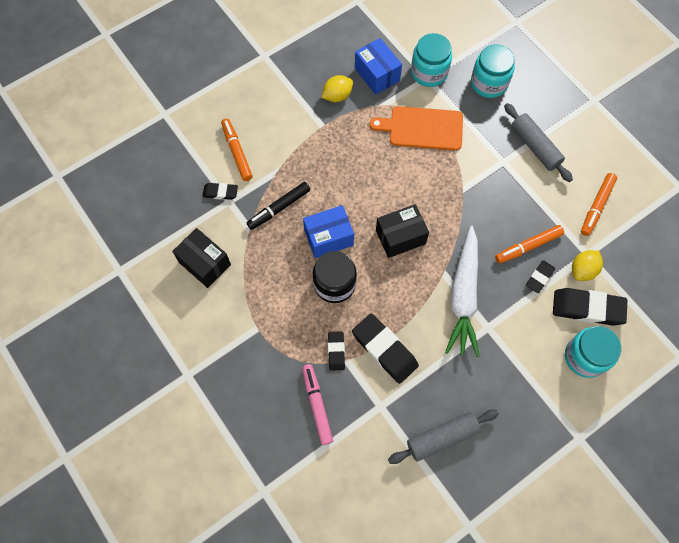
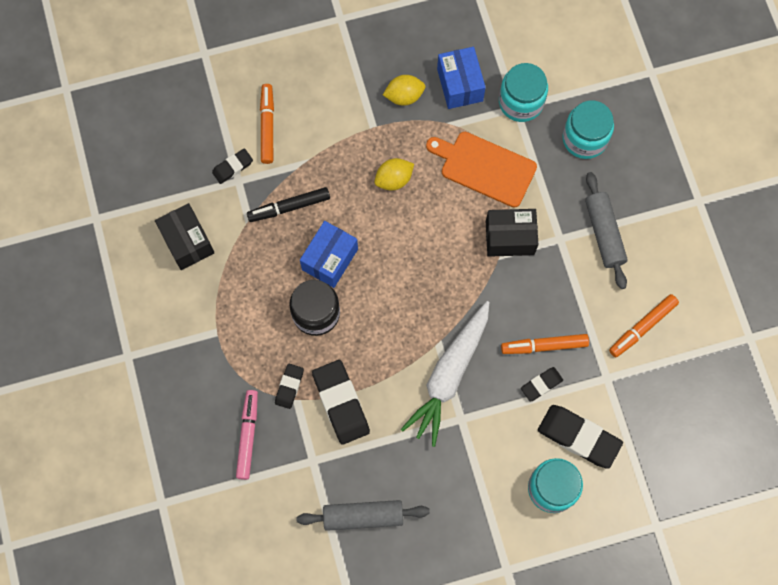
camera: 20 degrees right, 5 degrees up
(220, 192) = (232, 167): black eraser -> black eraser turned 60 degrees counterclockwise
(328, 237) = (330, 259): blue box -> blue box turned 60 degrees counterclockwise
(400, 237) = (408, 286): black box -> black box (509, 238)
(582, 270) = (593, 393): yellow lemon -> yellow lemon (394, 179)

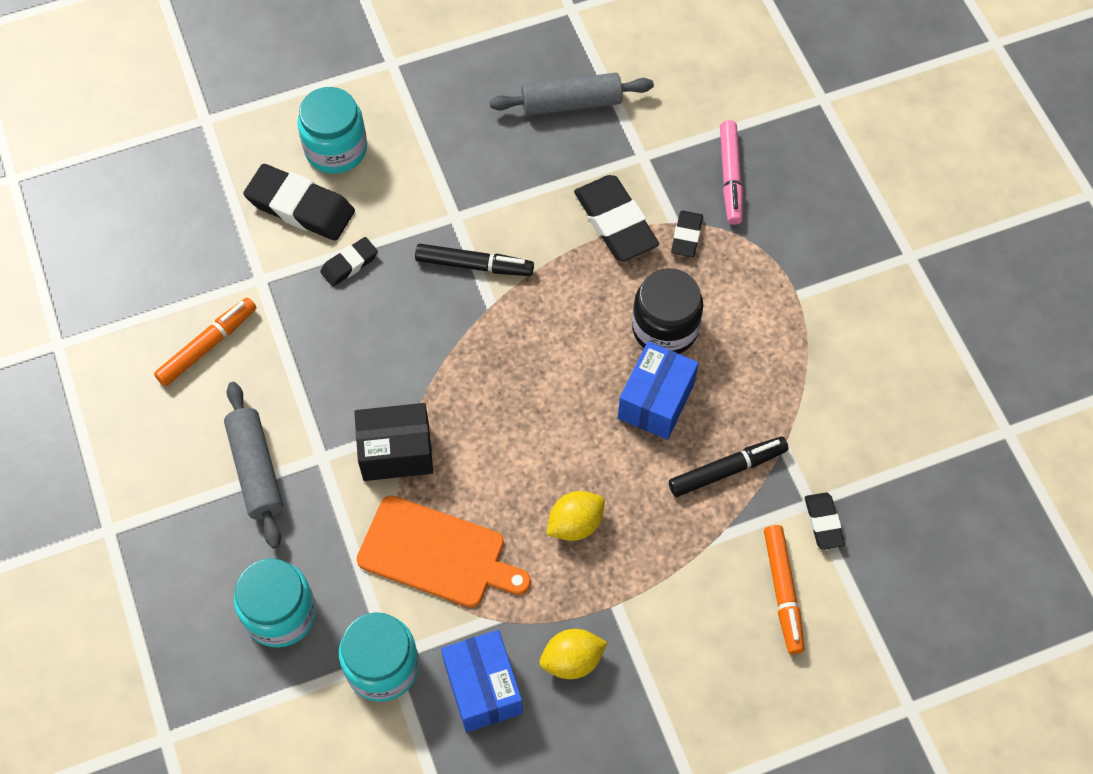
camera: 175 degrees right, 10 degrees down
(187, 242) = (866, 408): black box -> none
(232, 167) = (823, 522): black eraser -> black eraser turned 60 degrees counterclockwise
(449, 375) = (474, 265): white carrot -> black marker
(544, 346) = (345, 312): orange marker -> none

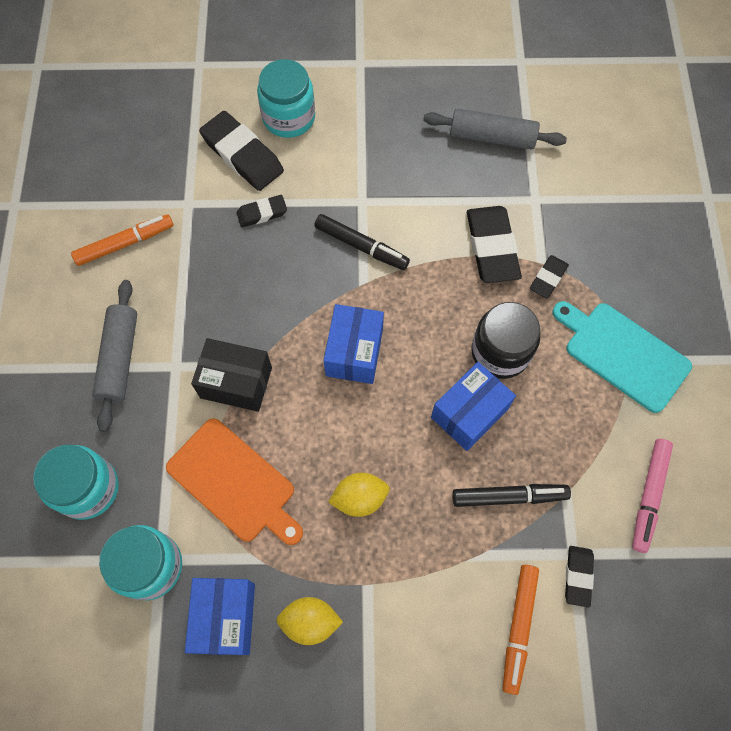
camera: 20 degrees right, 5 degrees up
(511, 379) = (354, 352): none -> blue box
(730, 177) = (604, 239): pink marker -> pink marker (648, 496)
(791, 289) = (623, 354): none -> turquoise cutting board

